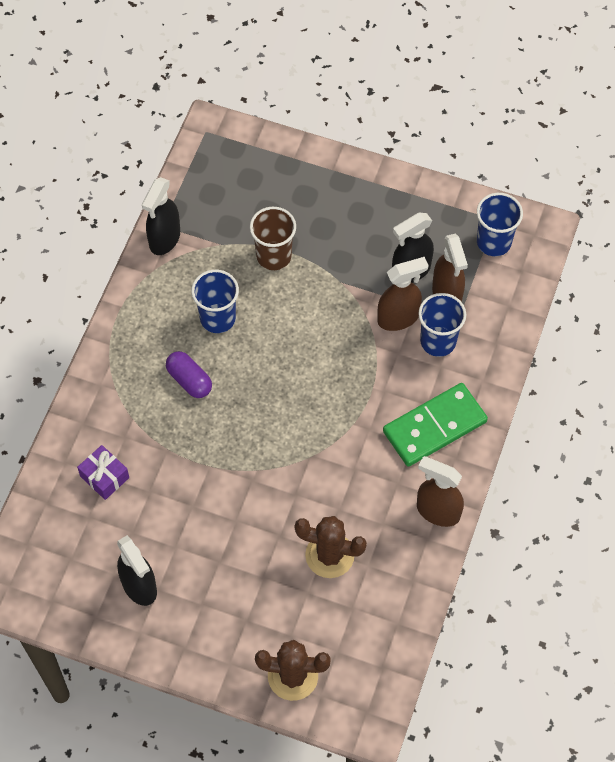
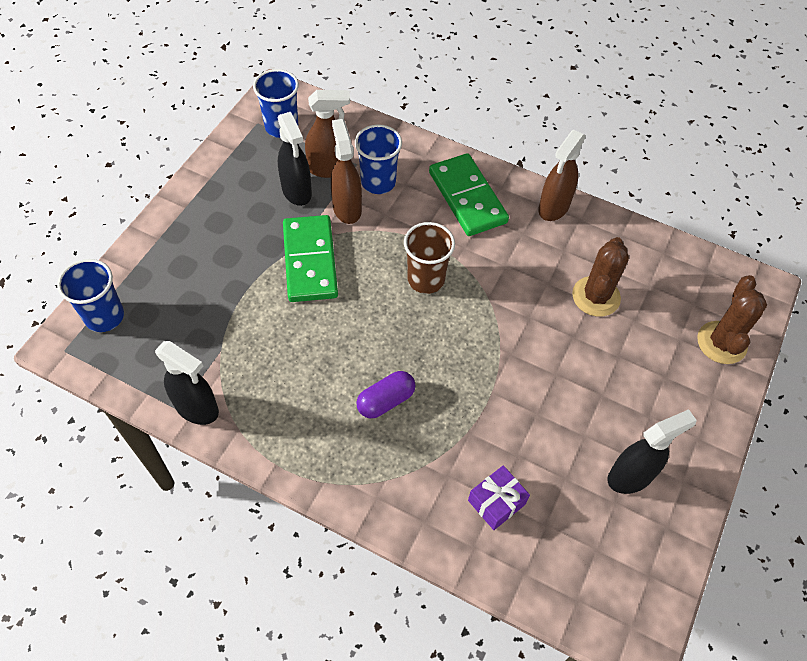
camera: 85 degrees left, 5 degrees down
(217, 318) = (313, 364): blue cup -> blue cup (104, 316)
(274, 256) = (249, 303): brown cup -> brown cup (426, 279)
(328, 296) = (310, 261): none -> green domino

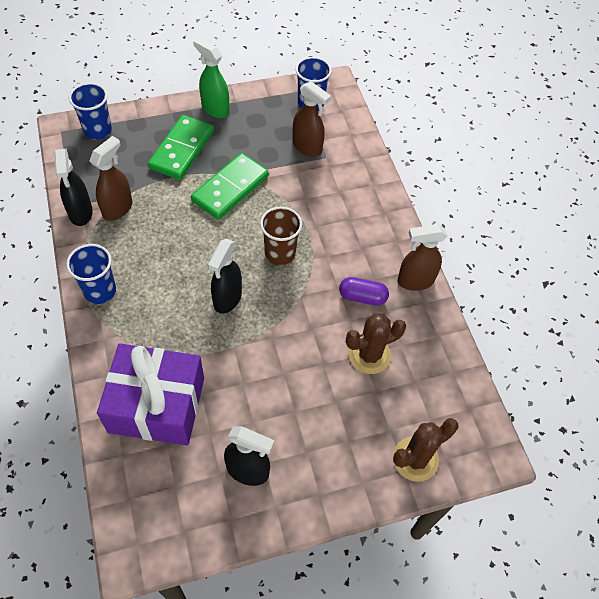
camera: 45 degrees right, 0 degrees up
(198, 201) = (215, 109): none -> green spray bottle
(297, 191) = (272, 145): black spray bottle -> black spray bottle (227, 299)
(347, 208) = (288, 177): brown spray bottle -> brown spray bottle (118, 208)
(378, 182) = (325, 177): blue cup -> blue cup (100, 291)
(386, 401) = (172, 296): purple capsule -> purple capsule (362, 297)
(467, 197) = (367, 229): green domino -> green domino (181, 149)
(496, 502) = (157, 405): purple gift -> purple gift, size x2.32

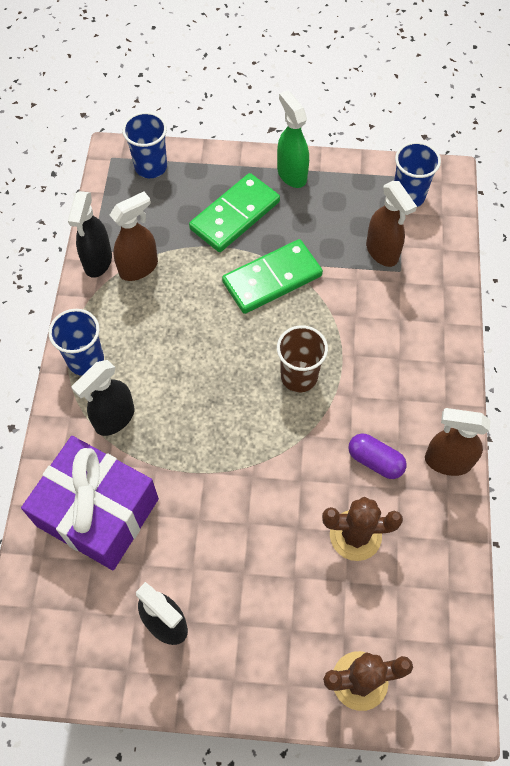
camera: 25 degrees right, 5 degrees up
(227, 299) = (218, 413): black spray bottle -> black spray bottle (114, 419)

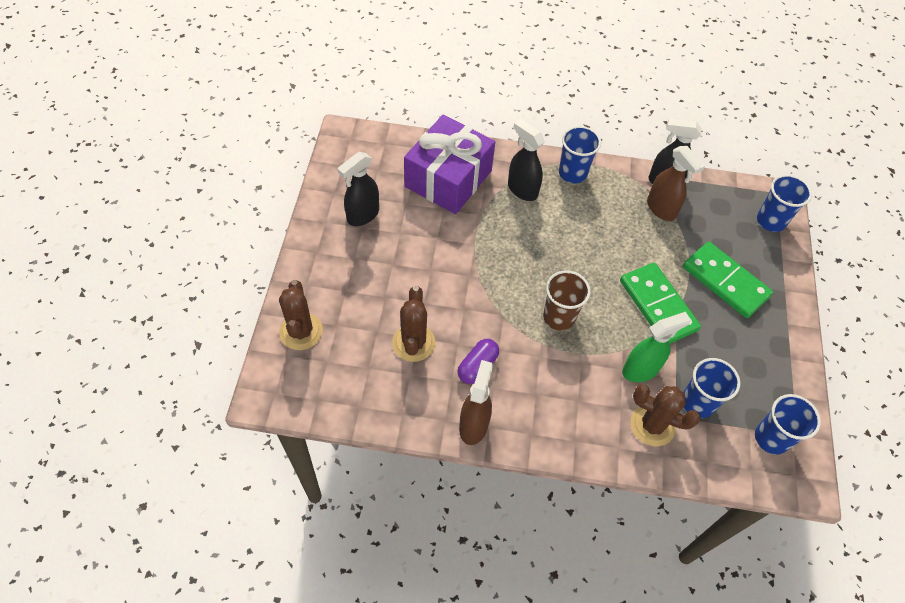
camera: 90 degrees right, 5 degrees down
(291, 174) = (782, 332): green spray bottle -> green spray bottle (641, 369)
(382, 252) = (697, 403): brown spray bottle -> blue cup
(414, 292) = (652, 425): none -> brown cactus

